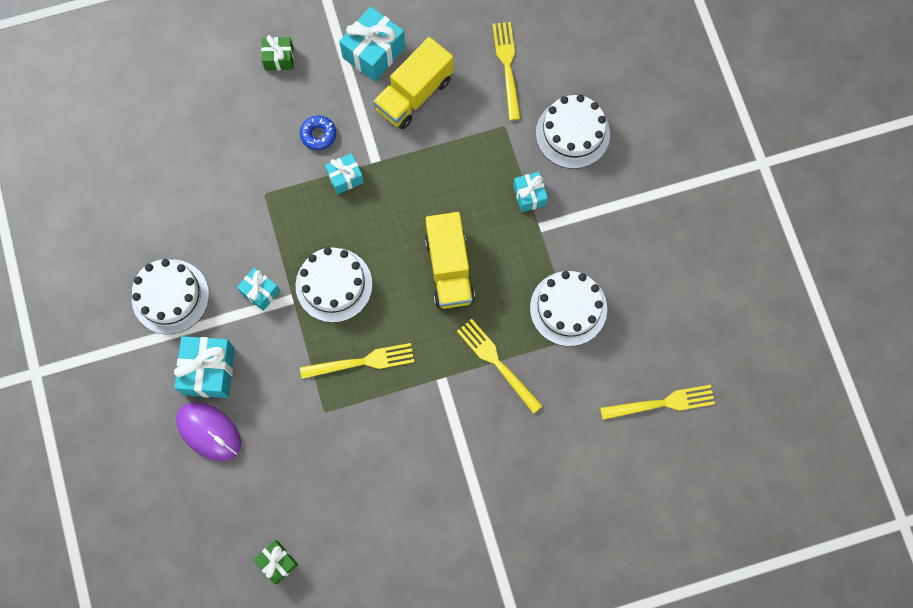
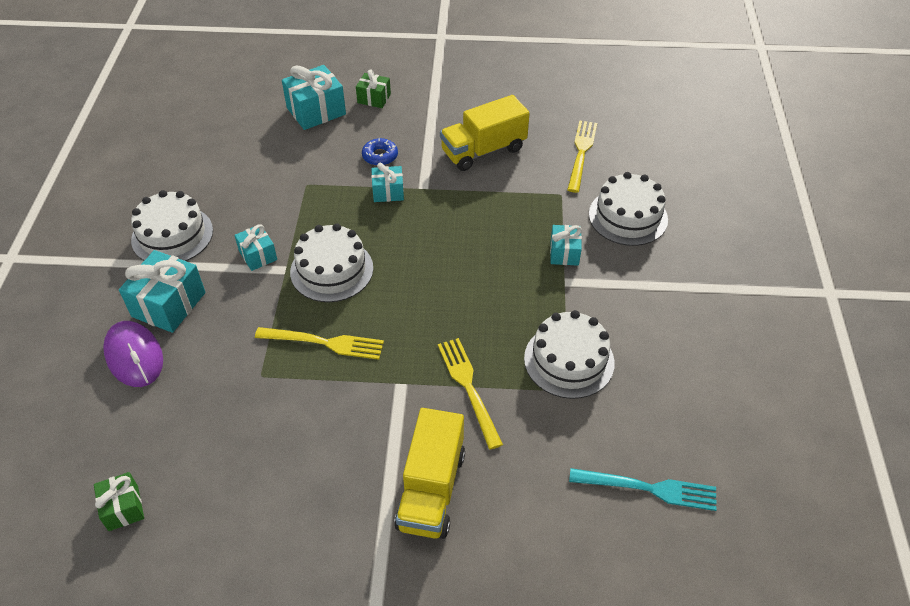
camera: 20 degrees right, 25 degrees down
(374, 52) = (460, 114): turquoise gift -> turquoise gift (316, 111)
(449, 268) = (455, 289): yellow truck -> yellow truck (431, 489)
(662, 403) = (649, 488): yellow fork -> turquoise fork

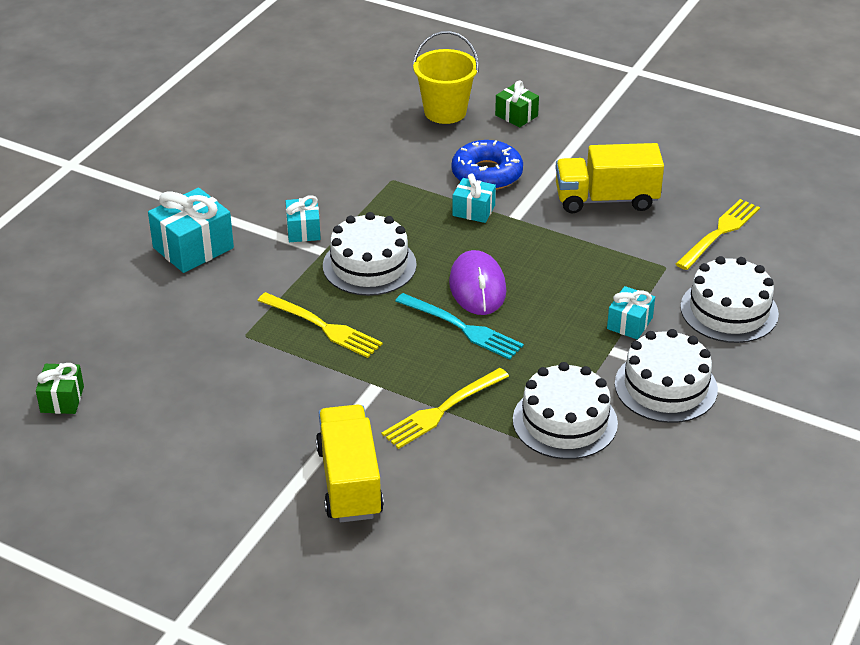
camera: 25 degrees right, 10 degrees down
(134, 356) = (137, 282): purple mouse -> purple mouse (477, 287)
(172, 235) = (230, 188): white cake -> white cake (666, 387)
(316, 111) = (445, 112): turquoise gift -> yellow bucket
(380, 156) = (487, 174): blue donut -> blue donut, size x1.67
(431, 489) = (349, 482): yellow truck -> yellow truck turned 135 degrees clockwise
(468, 387) = (442, 410): yellow fork -> yellow fork turned 135 degrees counterclockwise
(649, 488) = (571, 558): turquoise fork -> turquoise fork (463, 328)

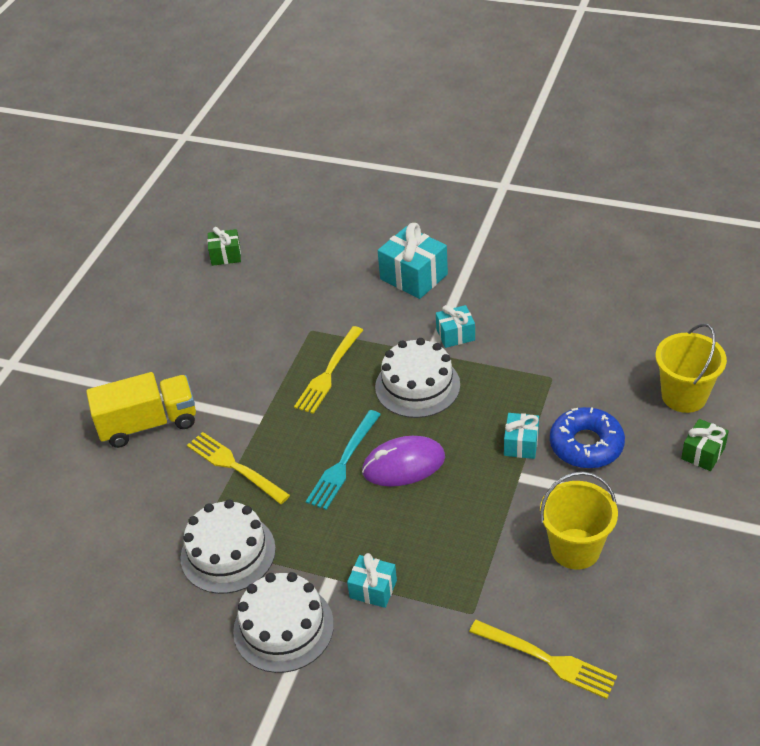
camera: 85 degrees right, 5 degrees up
(606, 199) = (575, 549): yellow truck -> yellow bucket
(729, 310) = (411, 676): white cake -> none

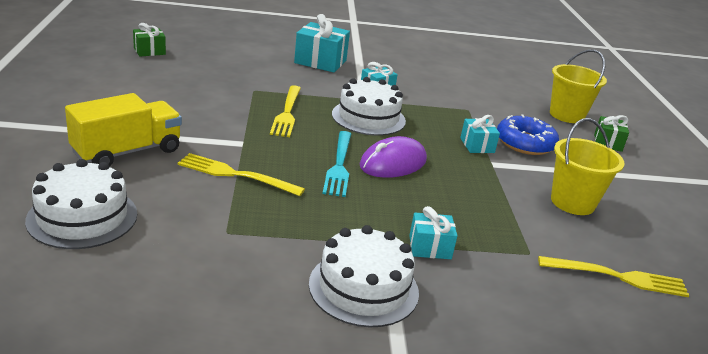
camera: 30 degrees left, 15 degrees down
(228, 553) = (267, 237): white cake -> white cake (82, 217)

